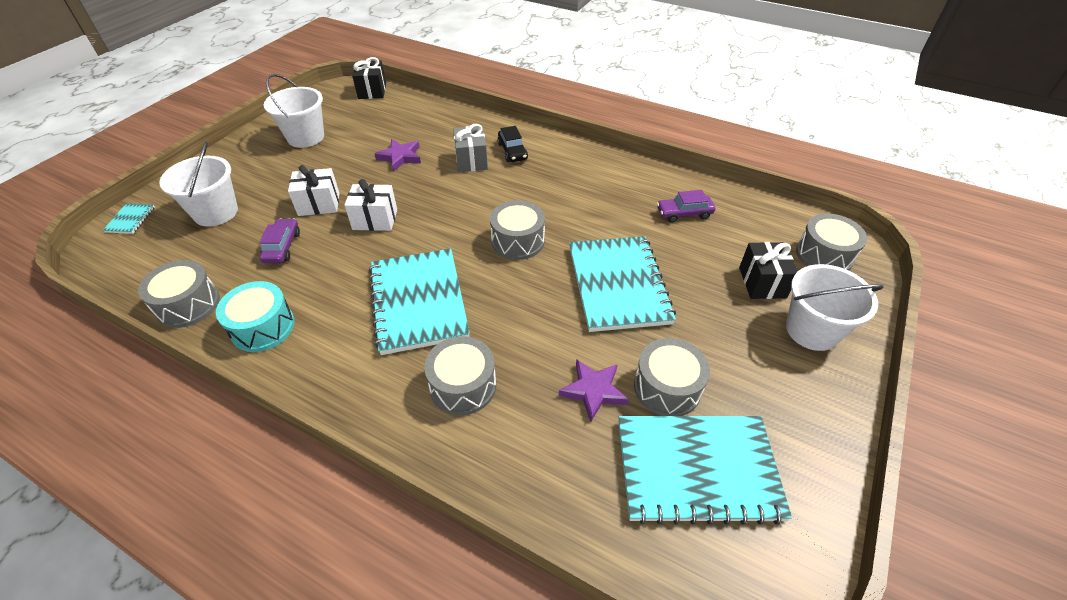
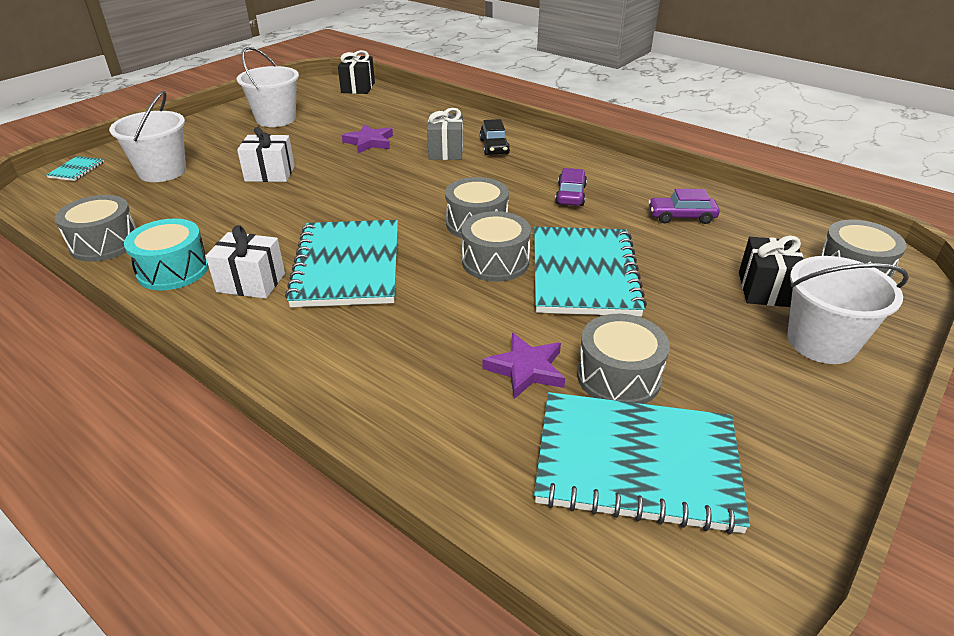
camera: 10 degrees right, 10 degrees down
(282, 247) = (219, 205): purple car -> purple car (570, 195)
(375, 219) = (324, 191): white gift -> white gift (251, 282)
(463, 386) = (373, 346): grey drum -> grey drum (495, 262)

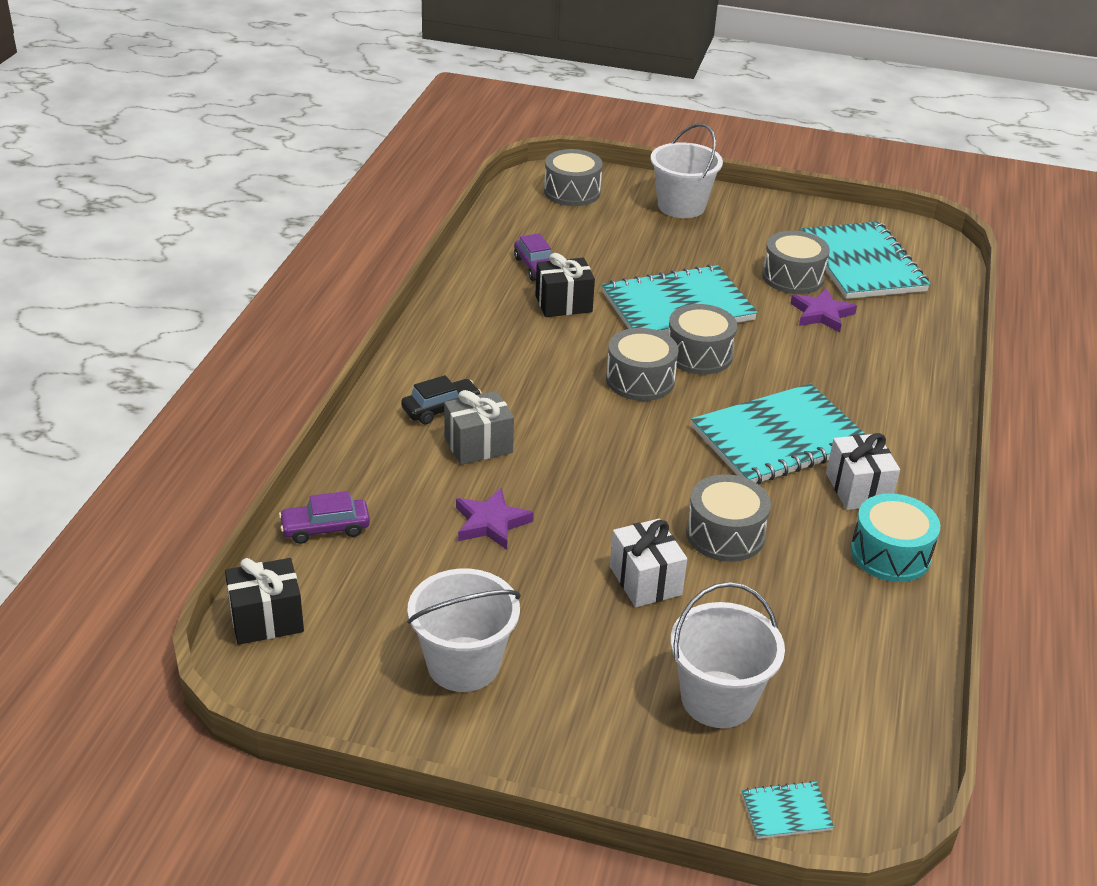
camera: 115 degrees left, 0 degrees up
(105, 243) = (901, 641): grey drum -> grey drum (725, 534)
(570, 195) = (535, 333): purple car -> purple car (325, 528)
(765, 289) = (630, 226): black gift -> black gift (563, 304)

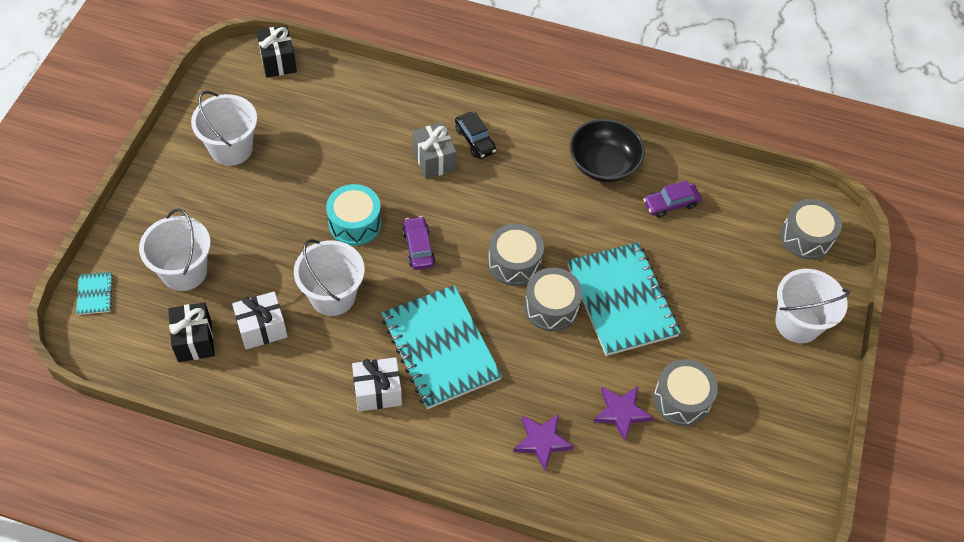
camera: 90 degrees right, 20 degrees up
(325, 528) = (353, 83): purple car -> purple car (418, 248)
(478, 309) = (603, 164): none -> black bowl
(491, 523) = (353, 165): purple star -> purple star (542, 441)
(563, 304) = (617, 219): black gift -> black gift (194, 340)
(645, 580) = (291, 244): white gift -> white gift (262, 328)
(725, 534) = (332, 296): grey drum -> white bucket
(862, 264) = (715, 467): turquoise notebook -> none
(890, 554) = (304, 398): turquoise drum -> turquoise drum (355, 223)

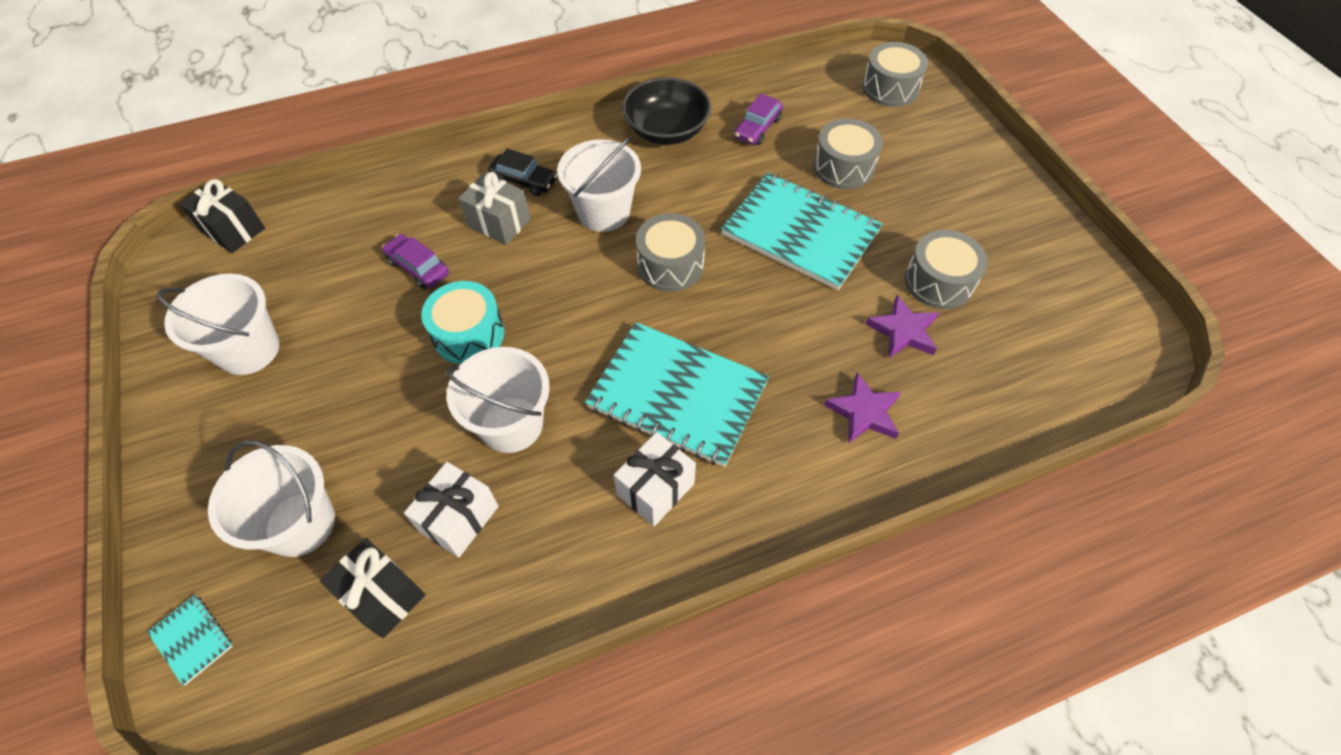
camera: 35 degrees left, 0 degrees up
(418, 248) = (561, 313): purple car -> purple car (418, 267)
(551, 307) = (745, 281): grey drum -> grey drum (843, 167)
(797, 323) = (956, 156): white bucket -> white bucket (603, 212)

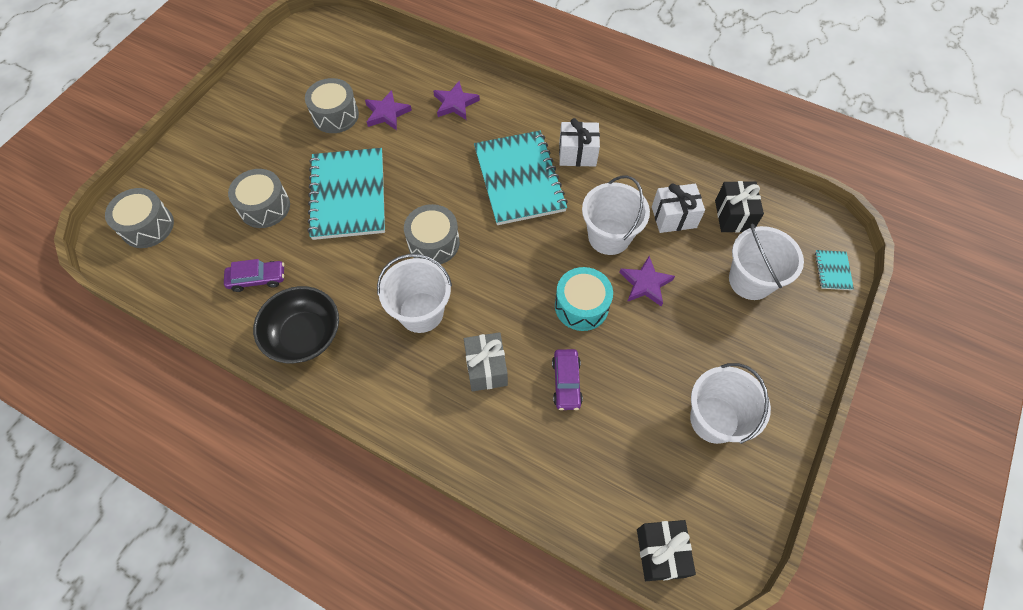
camera: 130 degrees left, 5 degrees up
(423, 411) = (645, 283): none -> purple star
(524, 181) = (434, 387): black car -> none

